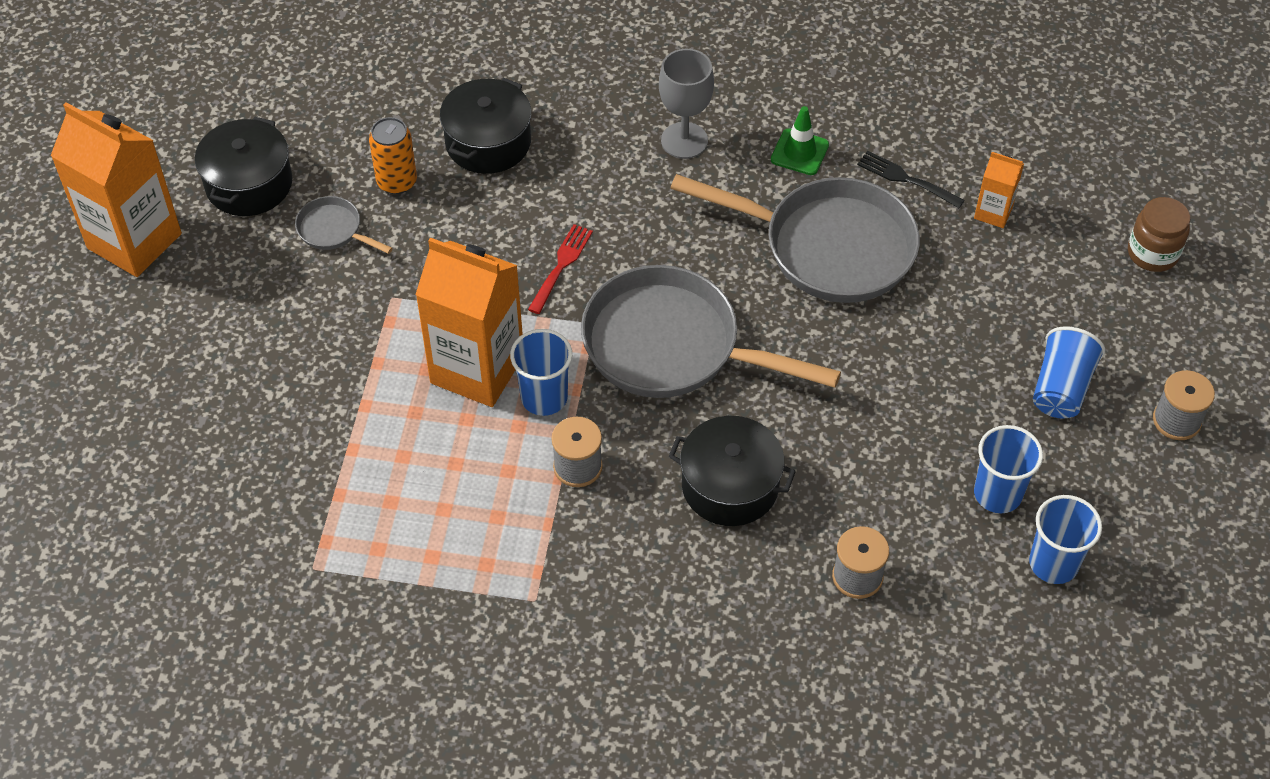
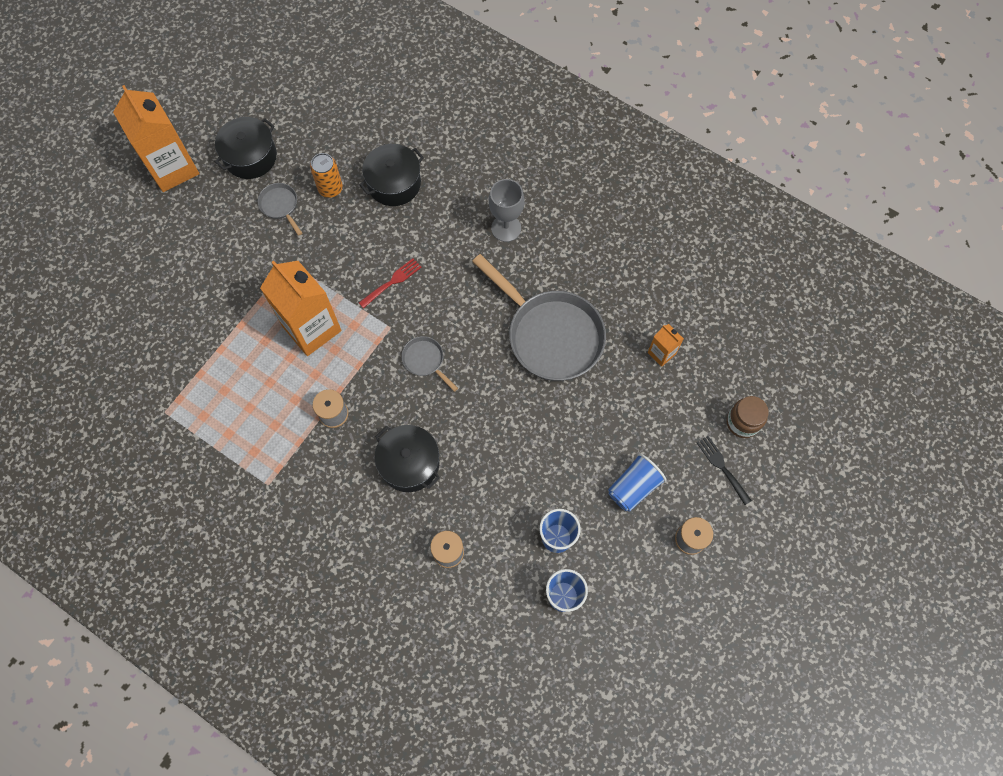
camera: 25 degrees right, 15 degrees up
(544, 397) = (338, 362): blue cup -> none
(671, 346) = (425, 360): grey pan -> grey pan, size x0.44
(799, 152) = (569, 264): green traffic cone -> none
(906, 179) = (622, 308): black fork -> black fork (722, 467)

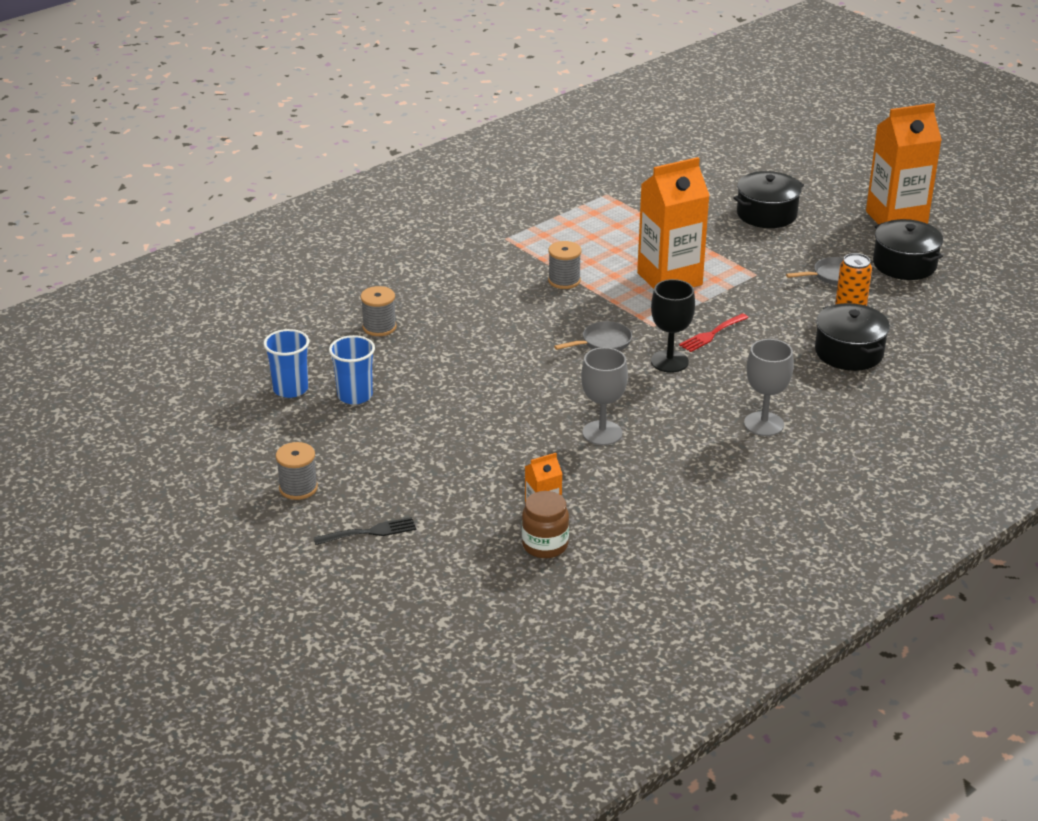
camera: 105 degrees right, 35 degrees down
(392, 282) = (712, 334): red fork -> red fork turned 75 degrees clockwise
(409, 463) = (487, 317): black pot -> black pot (766, 214)
(440, 306) = (669, 361): none -> black goblet
(550, 335) = (602, 433): grey pan -> grey goblet
(633, 487) = (382, 459): blue cup -> none
(742, 422) = (418, 563): brown jar -> brown jar (545, 545)

